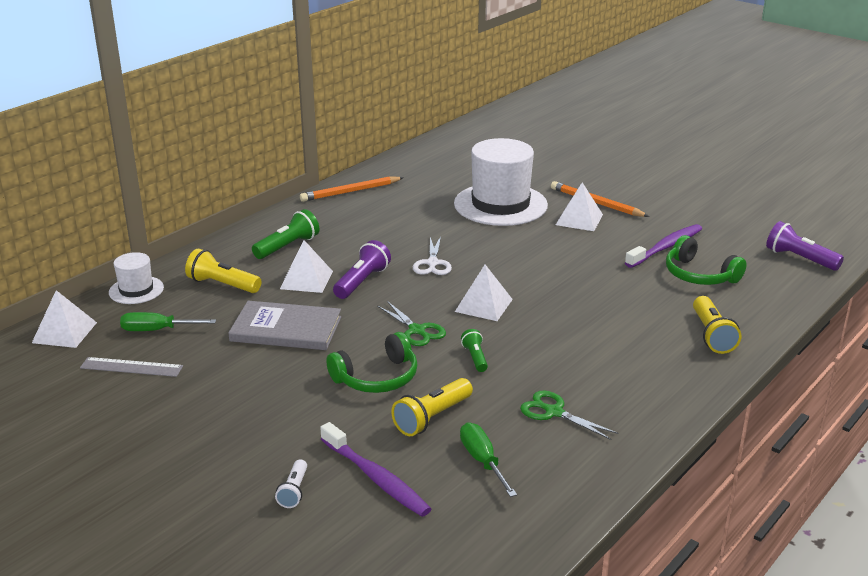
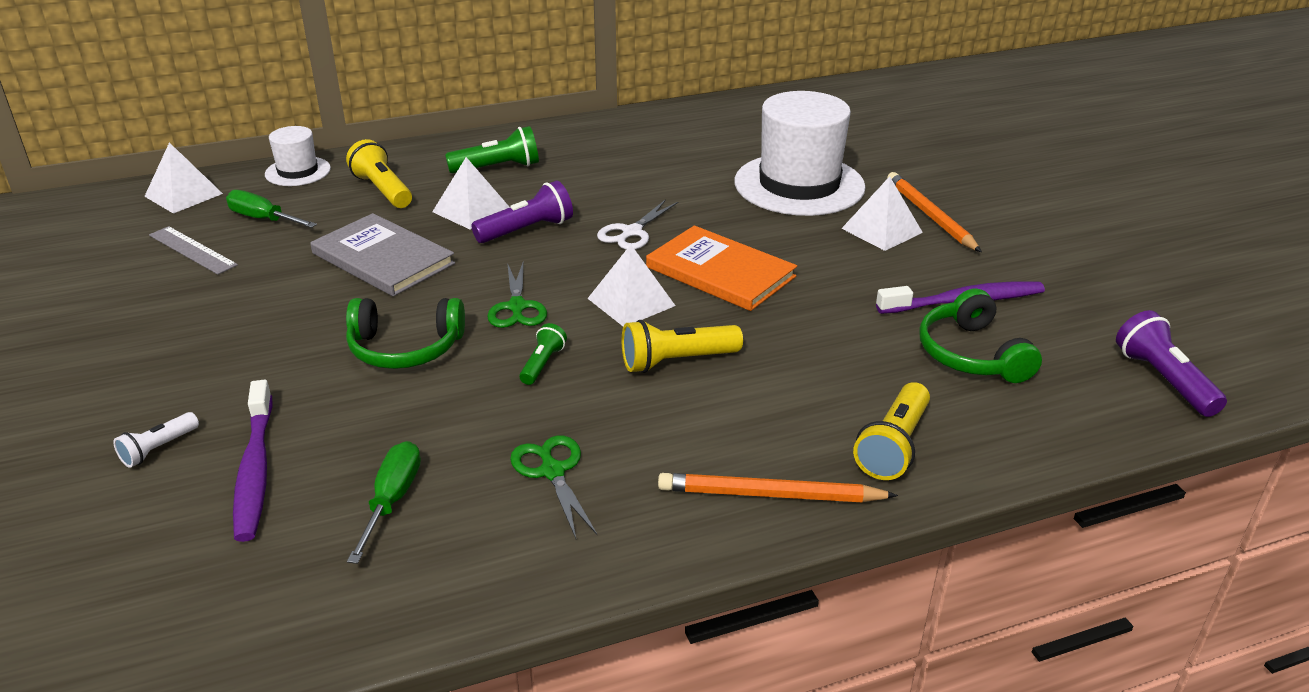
camera: 30 degrees right, 5 degrees up
(350, 192) = (638, 125): orange pencil -> orange pencil (770, 495)
(432, 418) = (404, 420): yellow flashlight -> yellow flashlight (676, 361)
(515, 271) = (720, 272): none -> orange book

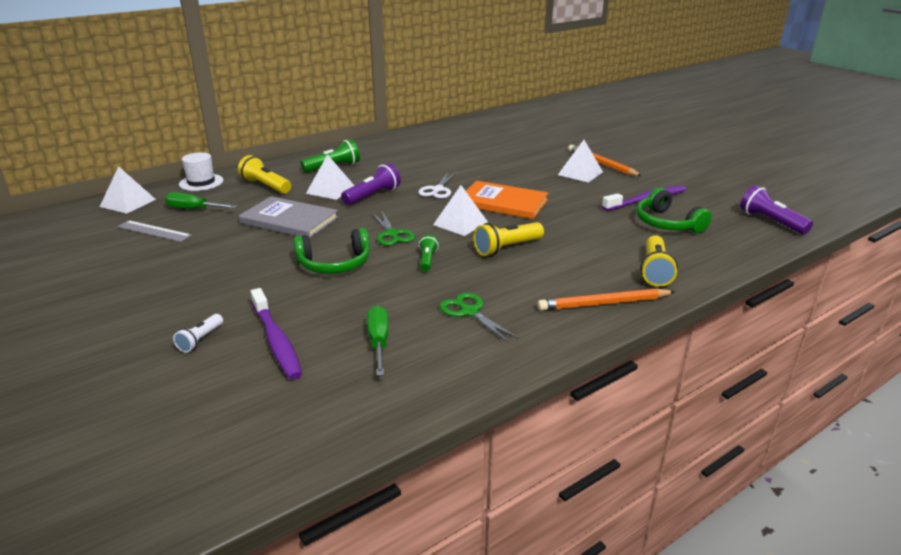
camera: 15 degrees left, 5 degrees down
(799, 185) = (520, 157): white hat -> none

